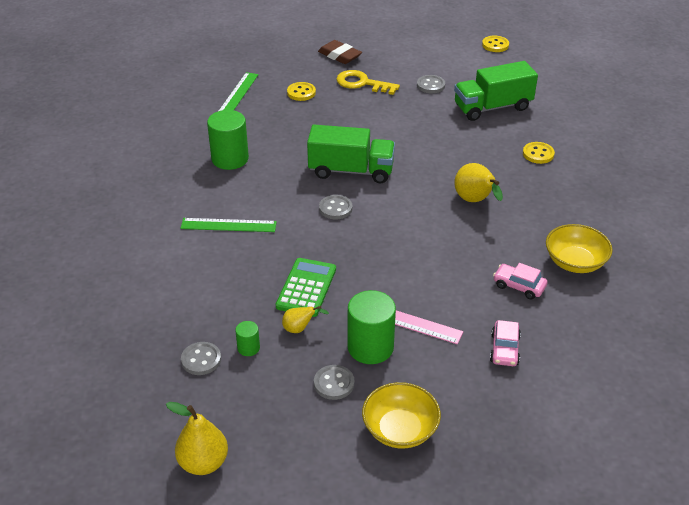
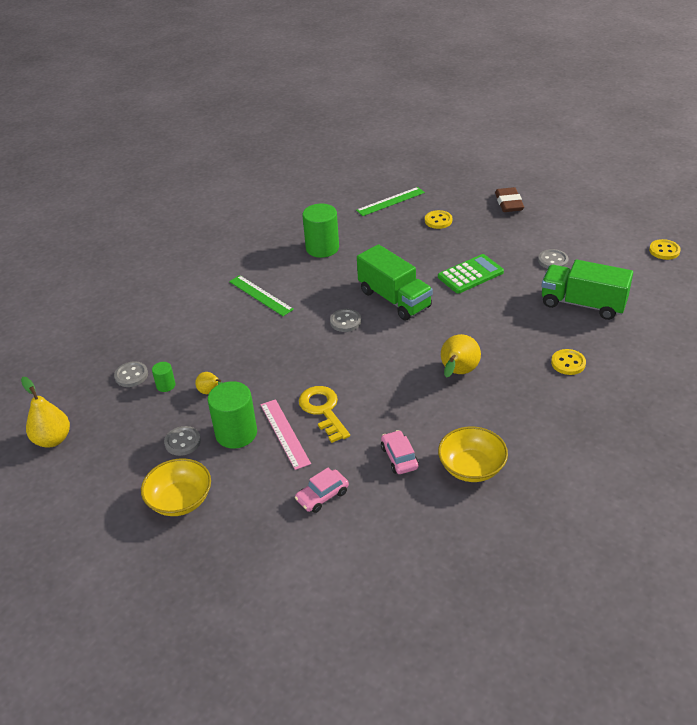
camera: 45 degrees right, 0 degrees up
(306, 288) = (251, 367): green calculator -> green calculator (470, 275)
(362, 83) = (496, 234): yellow key -> yellow key (323, 410)

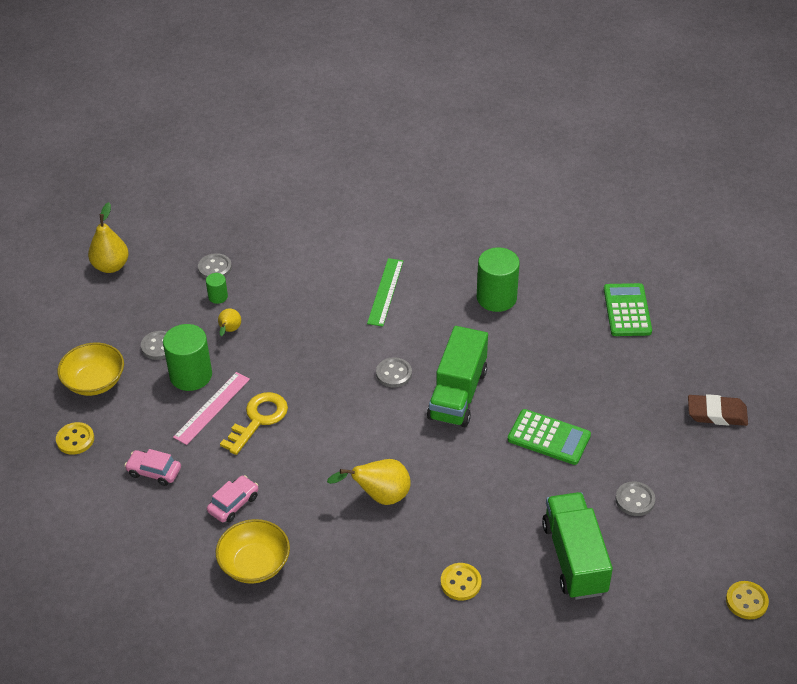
camera: 55 degrees right, 5 degrees up
(390, 201) = (627, 310): green ruler -> green calculator
(438, 221) = (626, 367): yellow button -> yellow button (75, 439)
(509, 203) = (716, 414): brown eraser -> brown eraser turned 45 degrees clockwise

